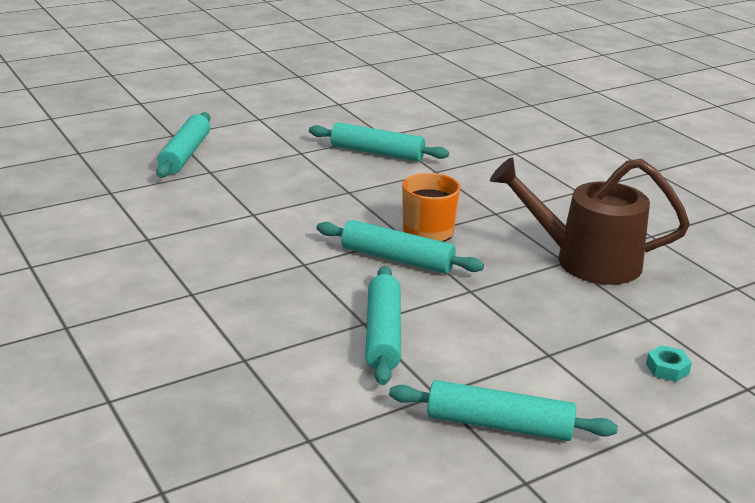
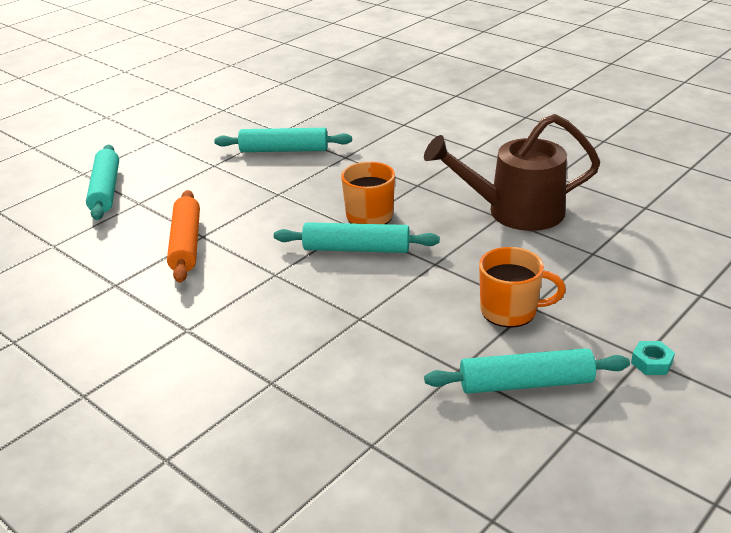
camera: 15 degrees left, 5 degrees up
(233, 218) = (186, 244): none -> orange rolling pin
(383, 334) = (383, 324): turquoise rolling pin -> none
(523, 353) = (510, 311): none -> orange mug
(667, 369) = (631, 294): turquoise nut -> turquoise nut (651, 362)

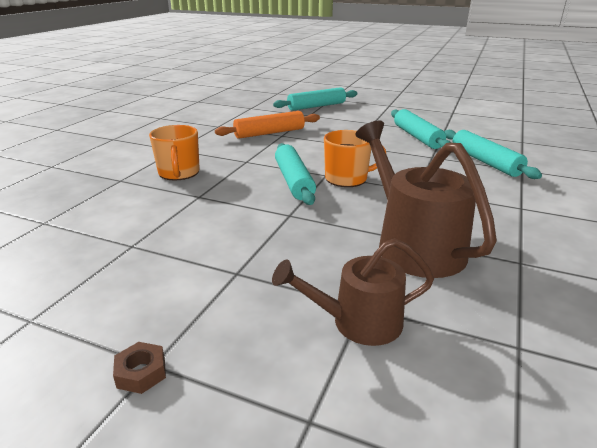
camera: 70 degrees right, 5 degrees down
(510, 311) = (225, 261): orange mug -> orange mug (179, 173)
(526, 383) = (109, 282): turquoise rolling pin -> turquoise rolling pin (485, 162)
(611, 259) = (357, 322): none -> brown watering can
(651, 362) = (141, 373): turquoise nut -> brown nut

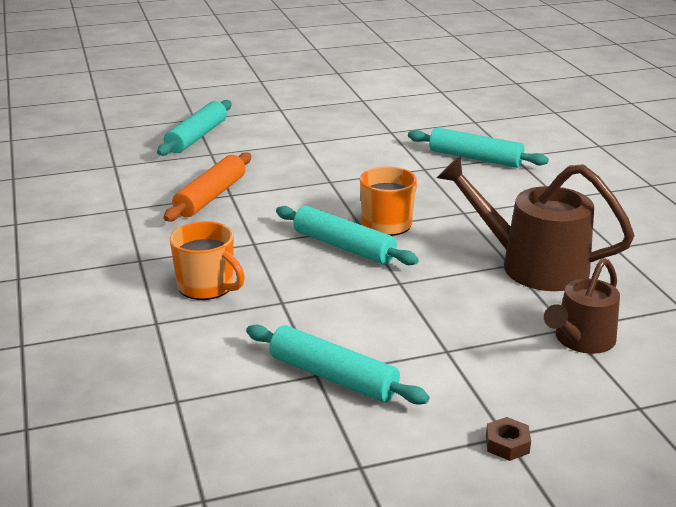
camera: 40 degrees left, 0 degrees up
(417, 137) = (375, 147): turquoise rolling pin -> turquoise rolling pin (333, 377)

